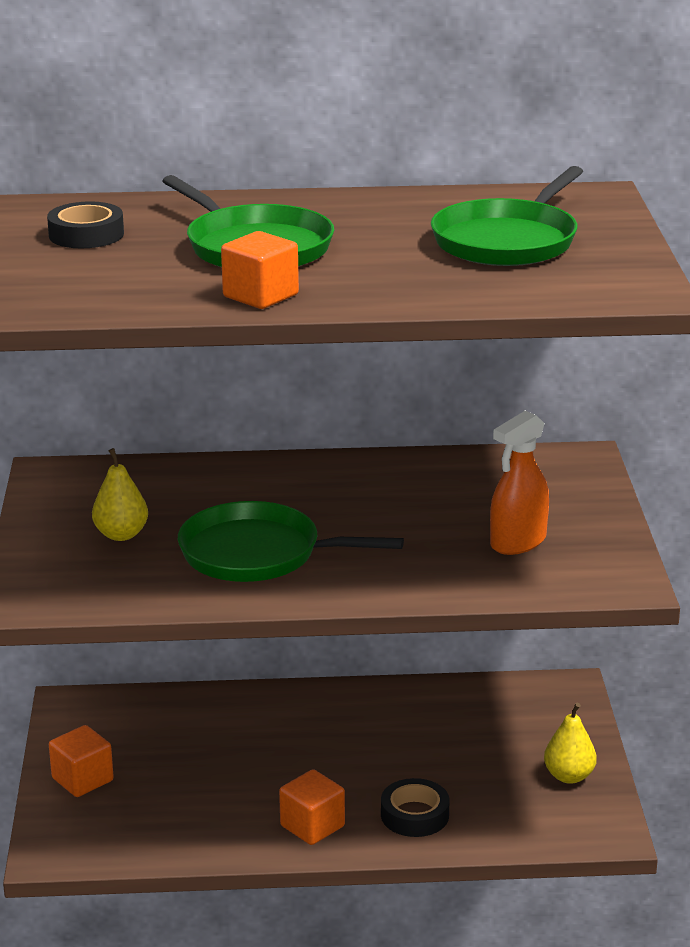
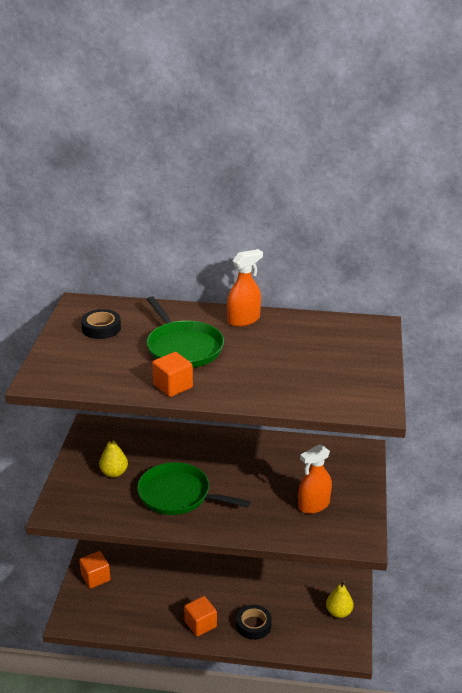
camera: 10 degrees right, 5 degrees up
(351, 205) = (244, 320): none -> orange spray bottle
(508, 241) = (317, 357): green pan -> none

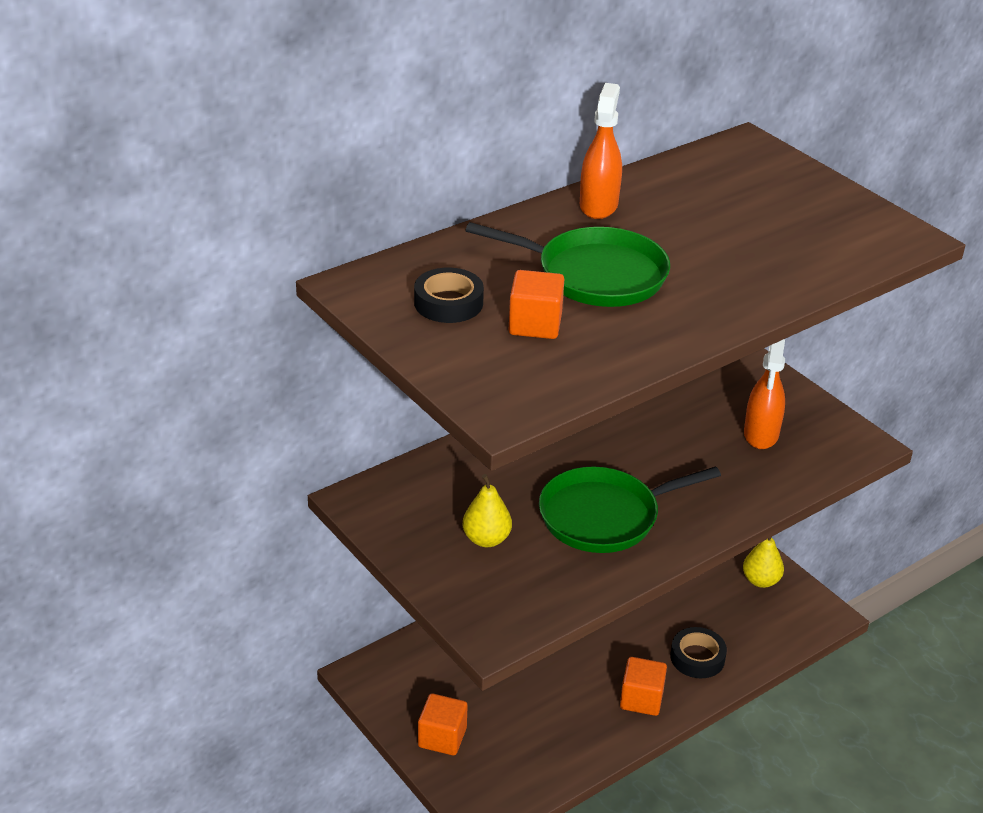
camera: 45 degrees left, 5 degrees up
(173, 386) = (673, 327): orange cube -> orange cube (535, 324)

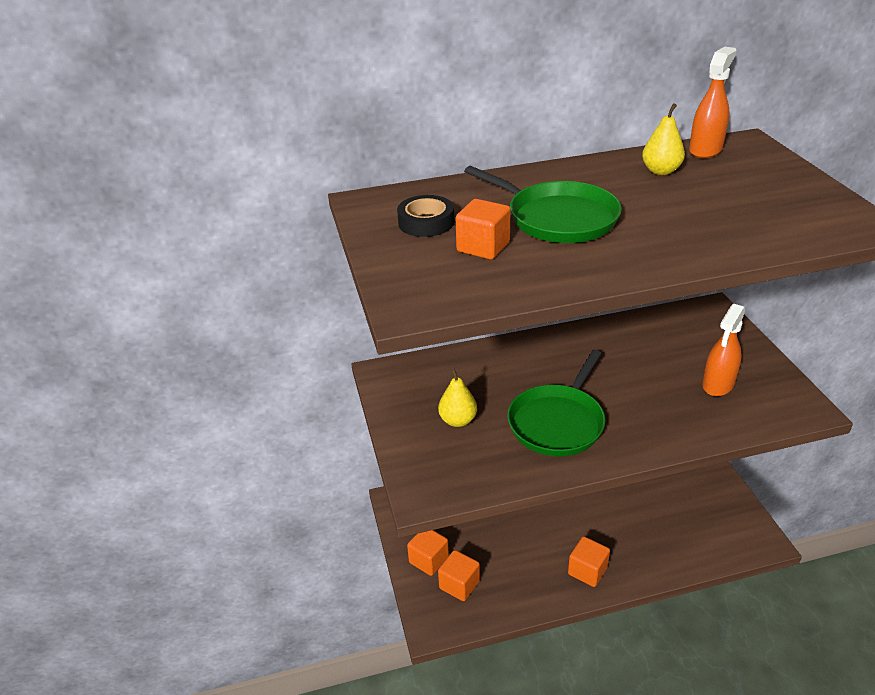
camera: 25 degrees right, 0 degrees up
(495, 756) = (459, 585): none -> orange cube
(598, 205) = (593, 171): orange spray bottle -> orange spray bottle (705, 150)
(604, 516) = (558, 422): green pan -> green pan turned 60 degrees counterclockwise
(697, 658) = (644, 550): black tape -> none
(761, 580) = (719, 502): yellow pear -> yellow pear (661, 171)

